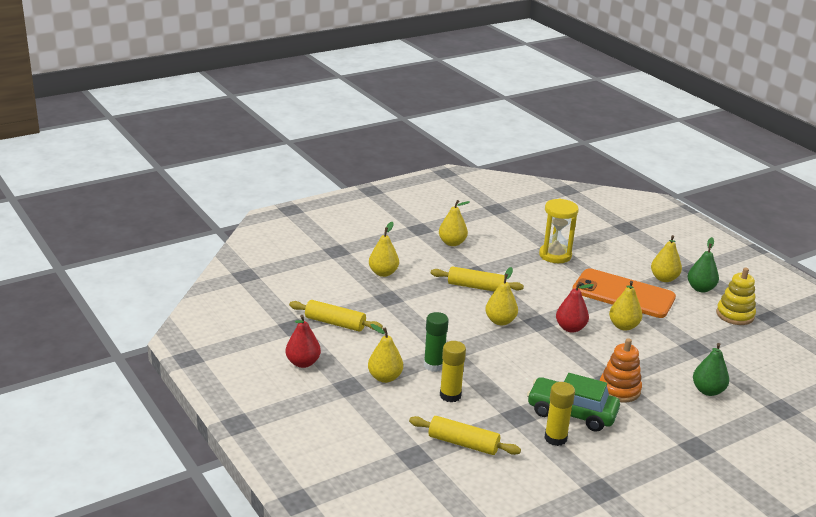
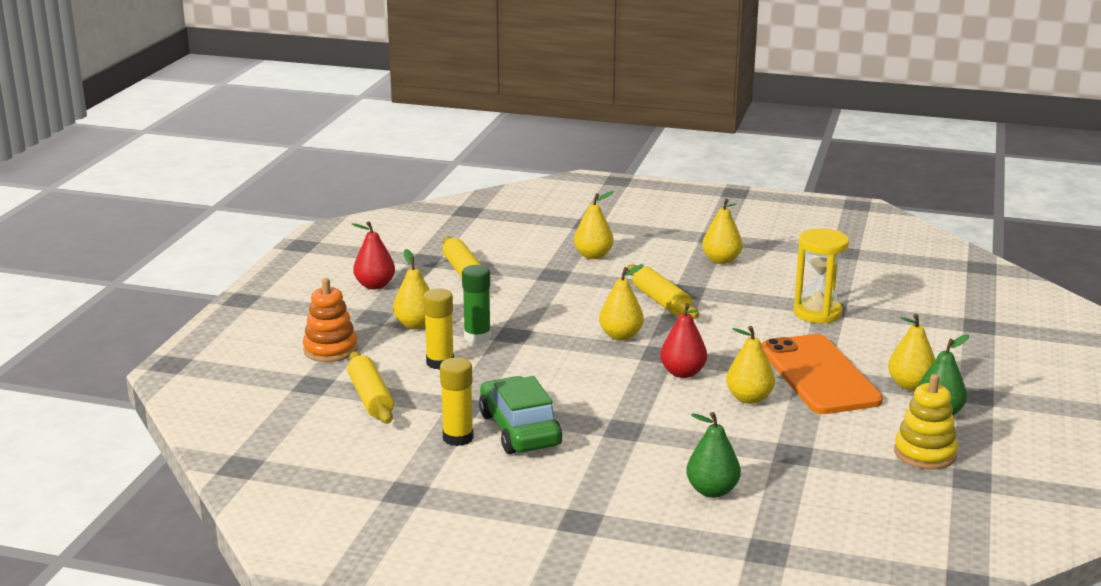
camera: 50 degrees right, 5 degrees down
(619, 390) = (612, 440): orange stacking toy -> orange stacking toy (330, 350)

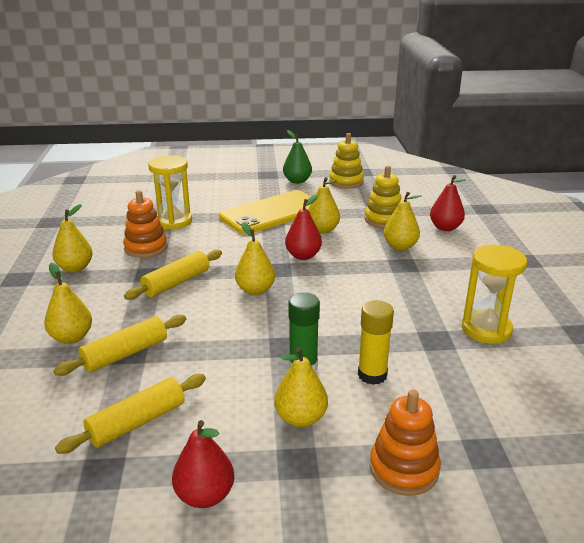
camera: 110 degrees left, 5 degrees up
(370, 398) = (473, 398): yellow rolling pin -> yellow rolling pin (125, 354)
(458, 438) = (486, 329): yellow glue stick -> yellow hourglass
(519, 430) = (446, 304): green car -> none
(712, 491) = (445, 228): green pear -> red pear
(751, 293) = (146, 248): none -> orange stacking toy
(762, 449) = (383, 219): none -> yellow stacking toy
(819, 375) = (272, 213): orange phone -> yellow phone
(910, 385) = (267, 189): yellow pear -> yellow pear (400, 246)

